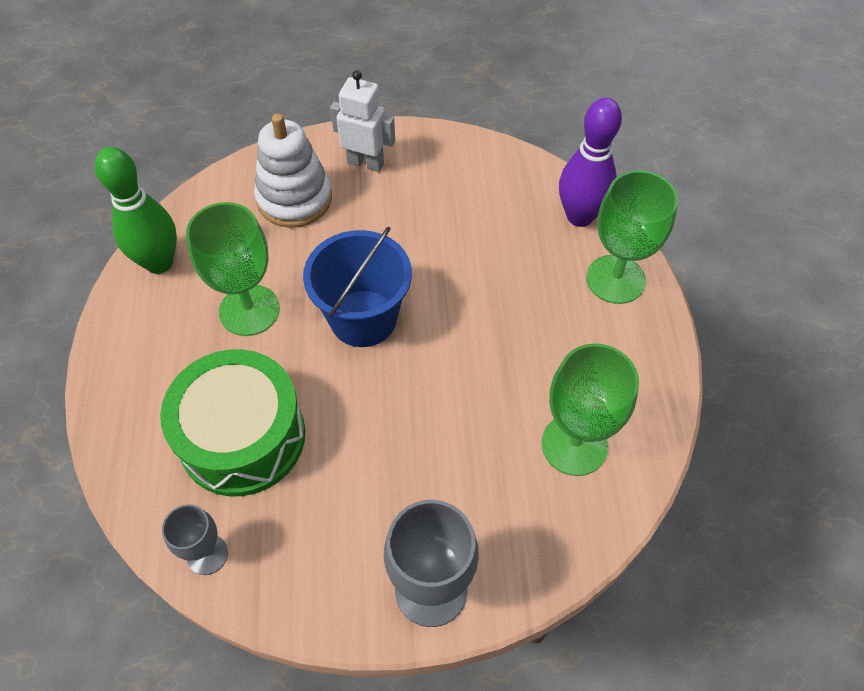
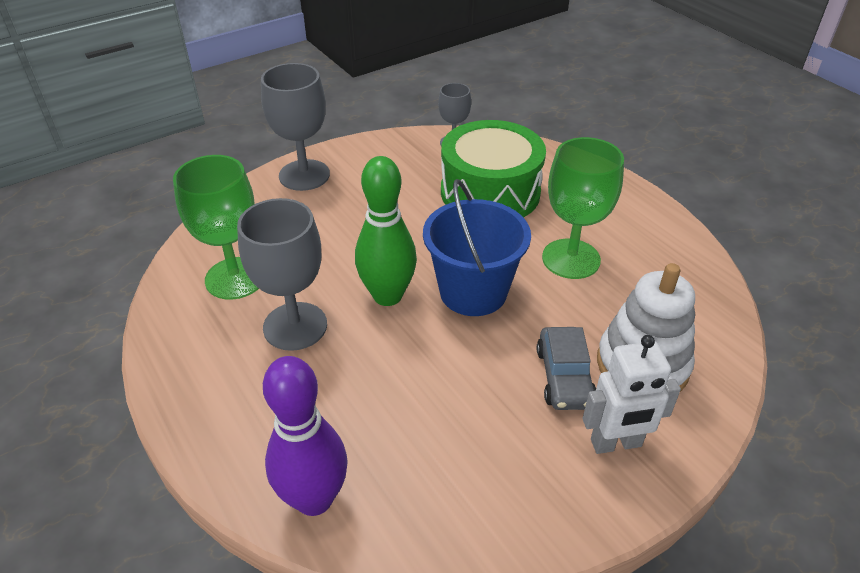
camera: 150 degrees right, 15 degrees down
(159, 262) = (683, 259): green bowling pin -> green bowling pin (387, 295)
(357, 216) = (564, 377): none -> grey car
(538, 357) = (295, 326): none -> grey goblet
(615, 279) = (241, 436): green goblet -> none

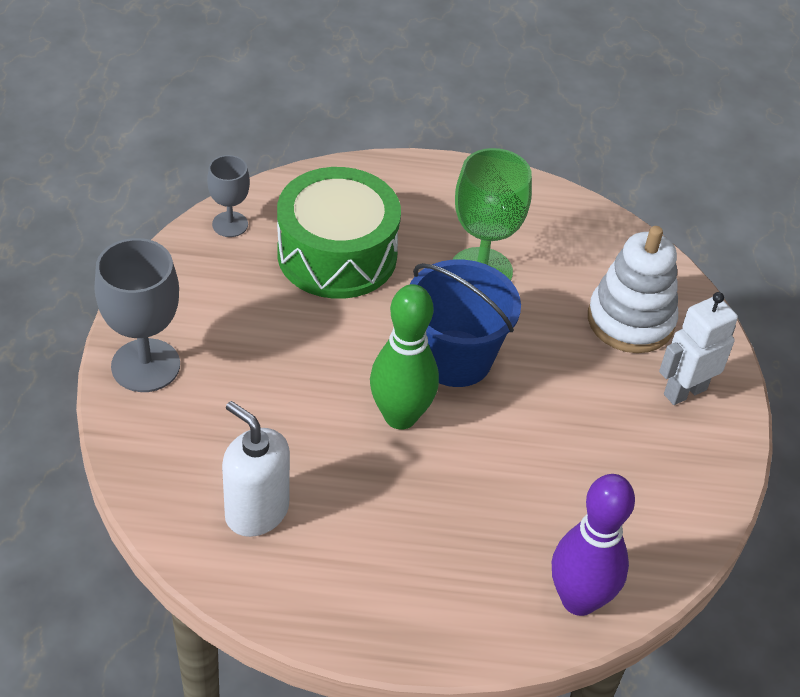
camera: 55 degrees left, 5 degrees up
(235, 278) = (256, 511): green goblet -> white soap dispenser
(295, 326) = (373, 504): grey goblet -> none
(564, 377) = (600, 372): grey car -> none
(616, 443) = (684, 391): white robot -> white robot turned 150 degrees counterclockwise

